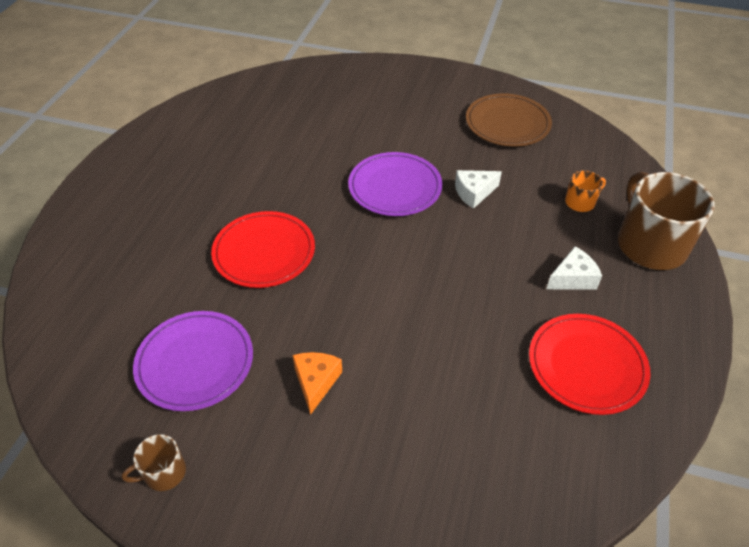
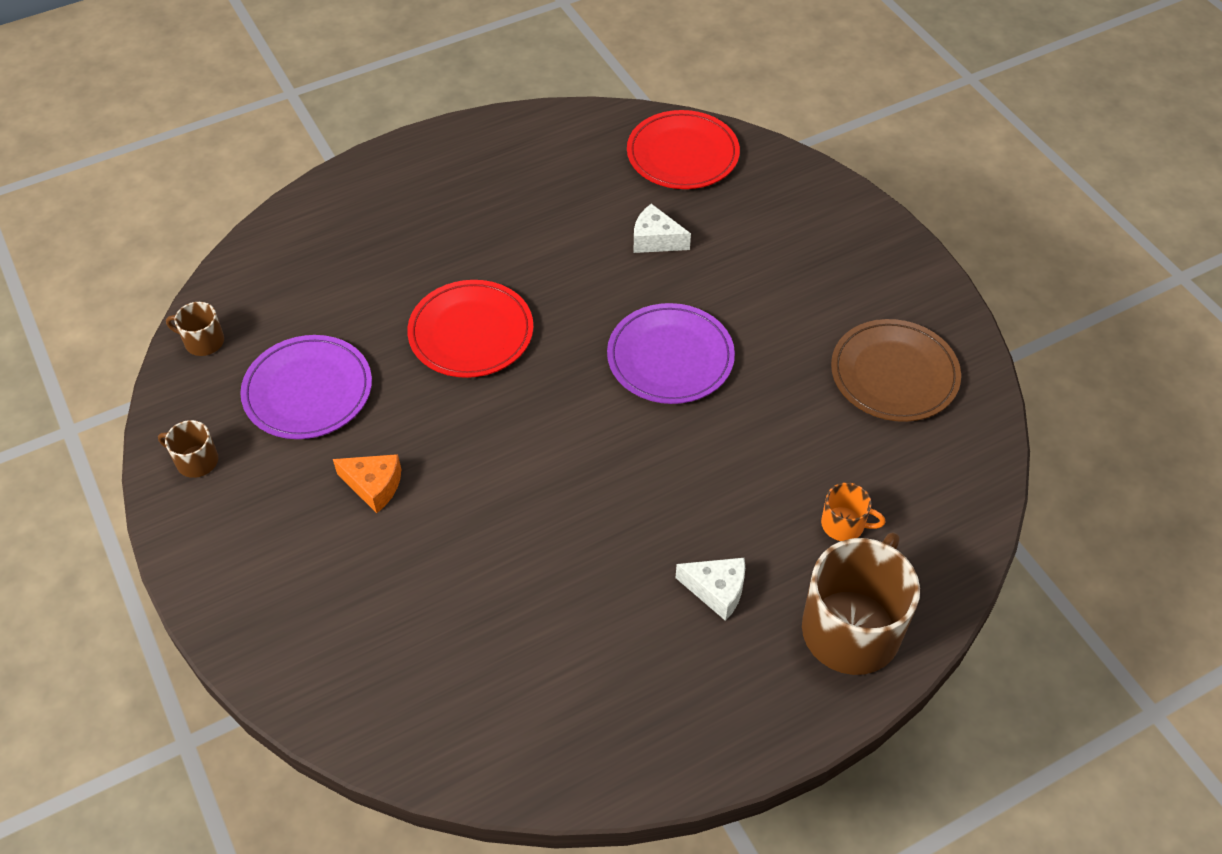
camera: 45 degrees right, 5 degrees up
(70, 392) = (203, 341): none -> brown mug
(316, 382) = (374, 486): orange cheese -> orange cheese turned 60 degrees clockwise
(474, 193) = (742, 425): white cheese -> white cheese (655, 240)
(586, 365) = (611, 675): red plate -> red plate (682, 154)

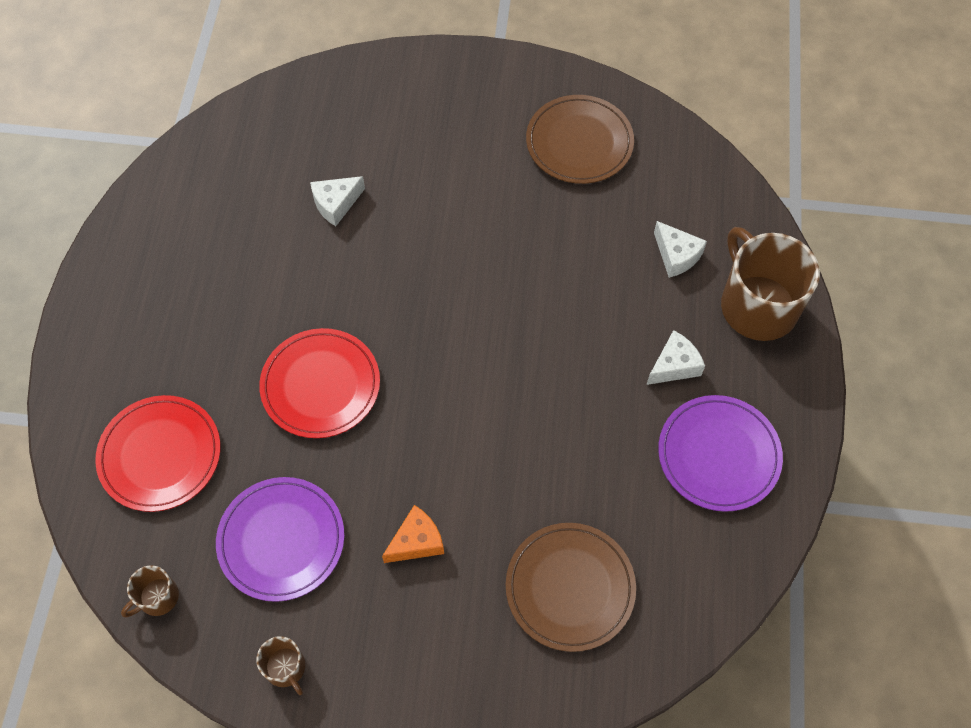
camera: 55 degrees left, 10 degrees up
(196, 461) = (285, 667): brown mug -> brown mug turned 90 degrees counterclockwise
(412, 632) = (570, 588): none -> brown plate
(670, 357) = (455, 266): purple plate -> purple plate (718, 455)
(682, 154) = (266, 131): red plate -> red plate (160, 455)
(844, 524) = (676, 255): orange mug -> white cheese

